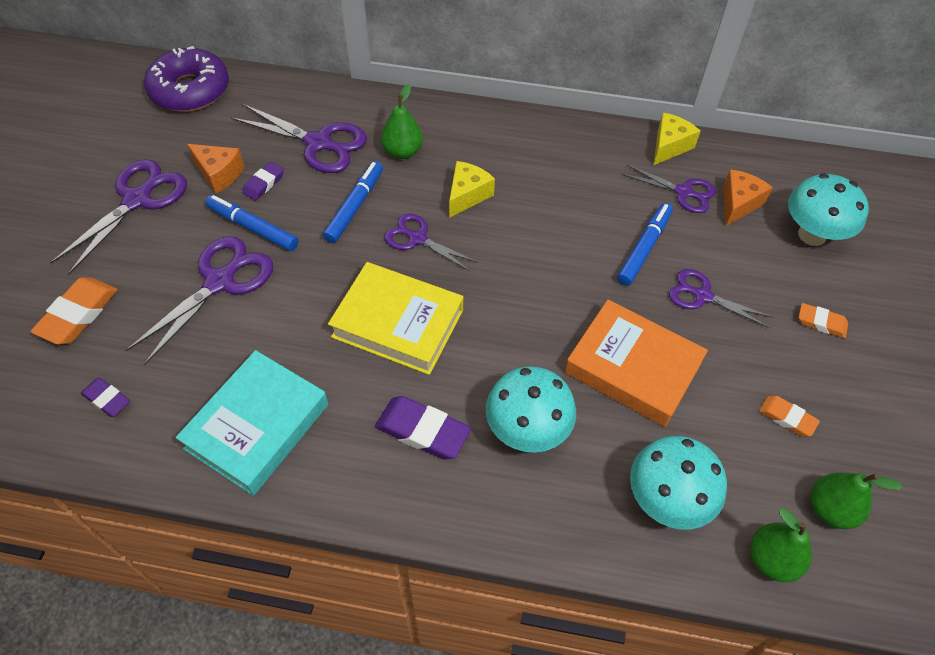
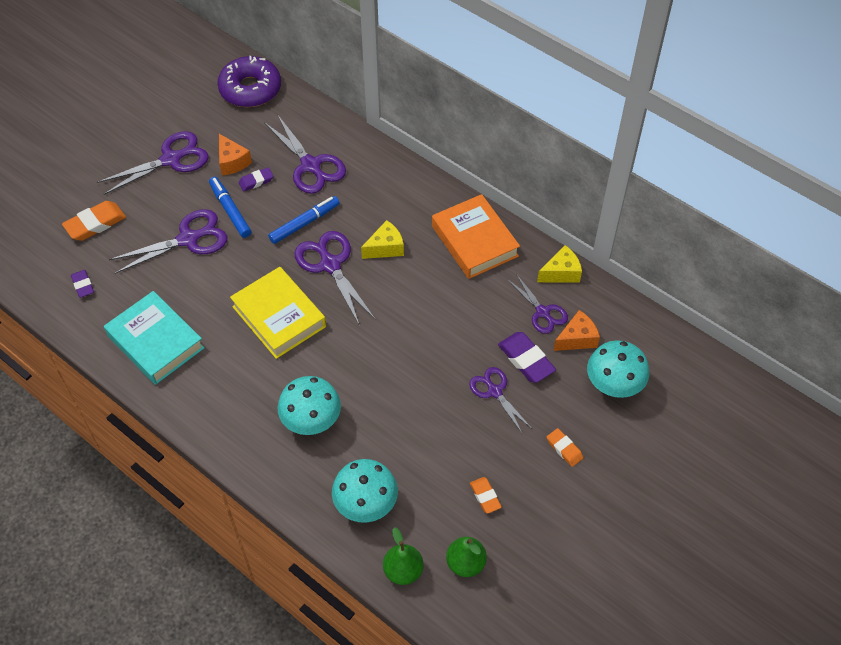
camera: 30 degrees right, 0 degrees up
(257, 426) = (156, 342): turquoise book -> turquoise book turned 75 degrees clockwise
(402, 151) = (363, 196): green pear -> none
(417, 239) = (330, 264): purple scissors -> purple scissors, size x1.58
(422, 431) = (248, 391): purple eraser -> purple eraser (526, 360)
(633, 368) = (408, 416): orange book -> orange book (474, 241)
(644, 248) = (480, 340): blue marker -> none

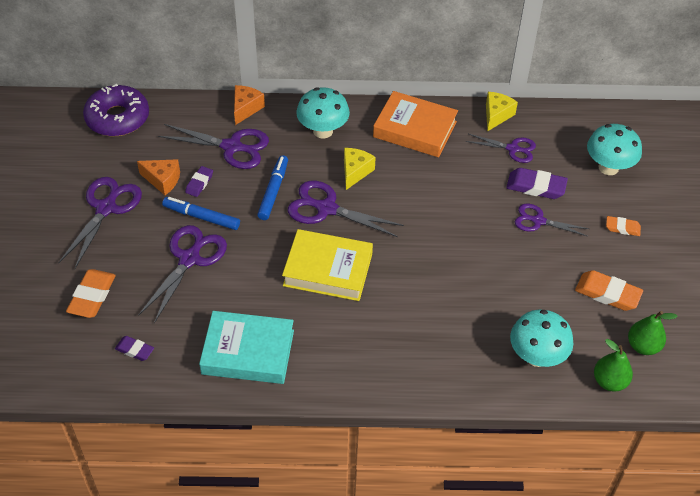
camera: 40 degrees left, 5 degrees down
(311, 421) = (435, 327): turquoise mushroom -> turquoise mushroom (323, 131)
(485, 496) = (607, 294): orange eraser -> orange eraser, size x1.68
(577, 339) = (553, 152): orange cheese -> orange cheese (246, 108)

